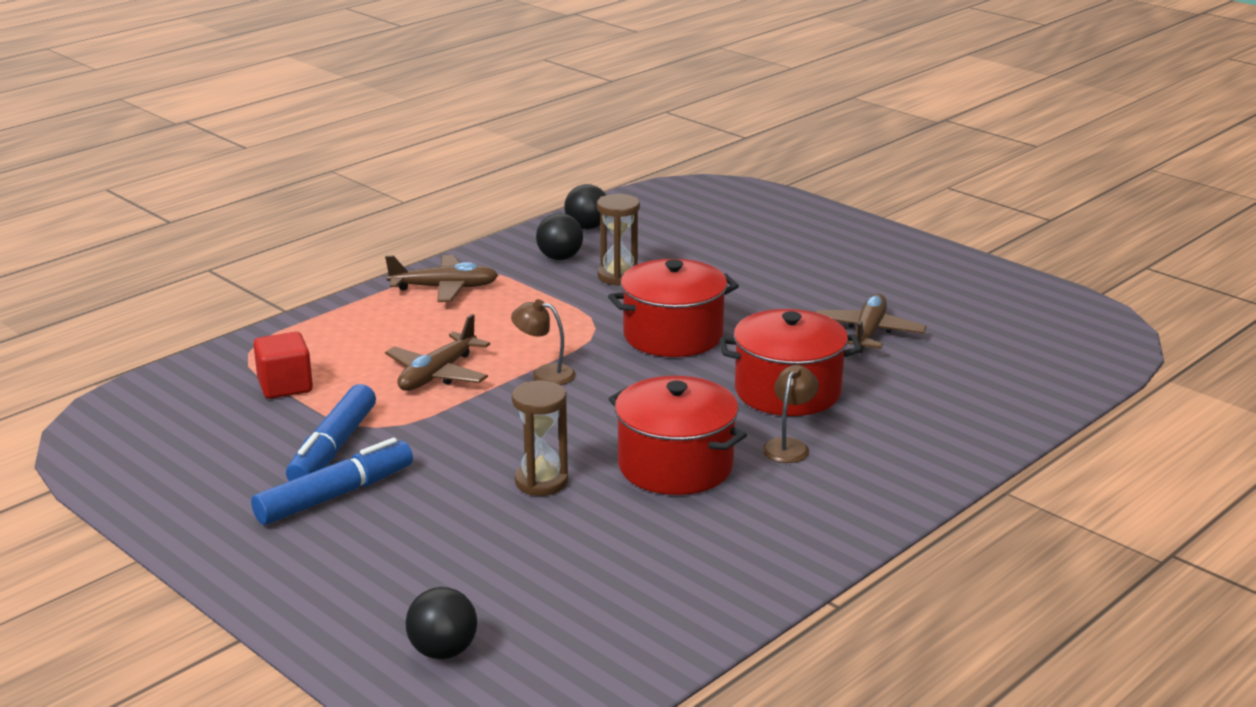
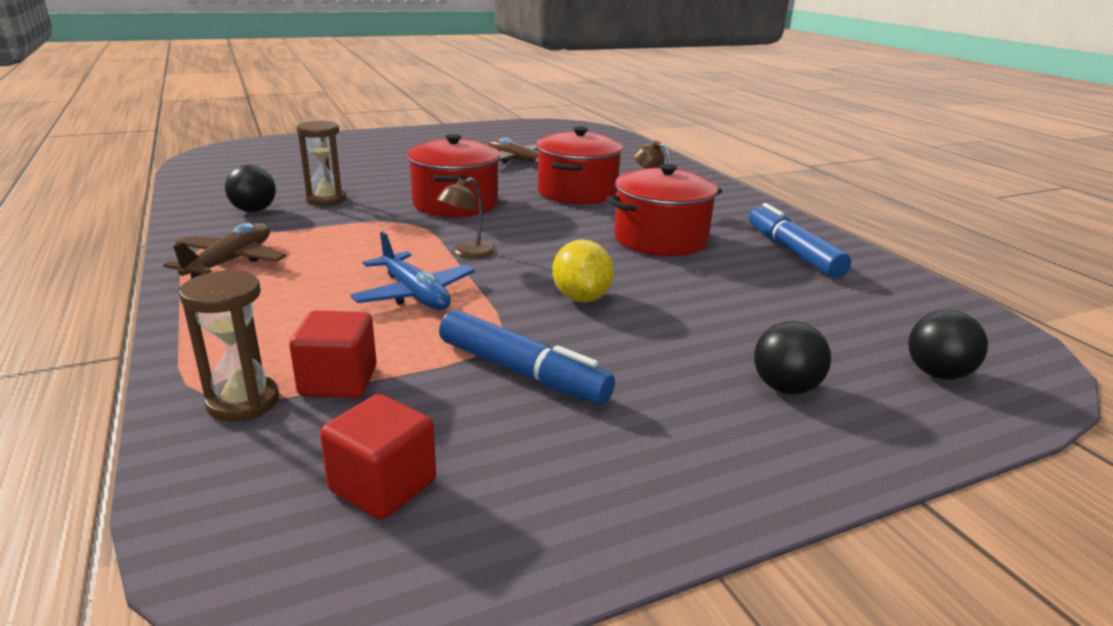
camera: 70 degrees left, 0 degrees up
(177, 434) = (383, 486): none -> red cube
(335, 495) = (629, 387): blue marker -> blue marker (792, 252)
(437, 374) = (415, 294): brown plane -> blue plane
(484, 447) = (581, 298): none -> yellow lemon
(541, 482) = (658, 286): brown hourglass -> brown hourglass (243, 402)
(587, 227) = (213, 192): black ball -> black ball (785, 388)

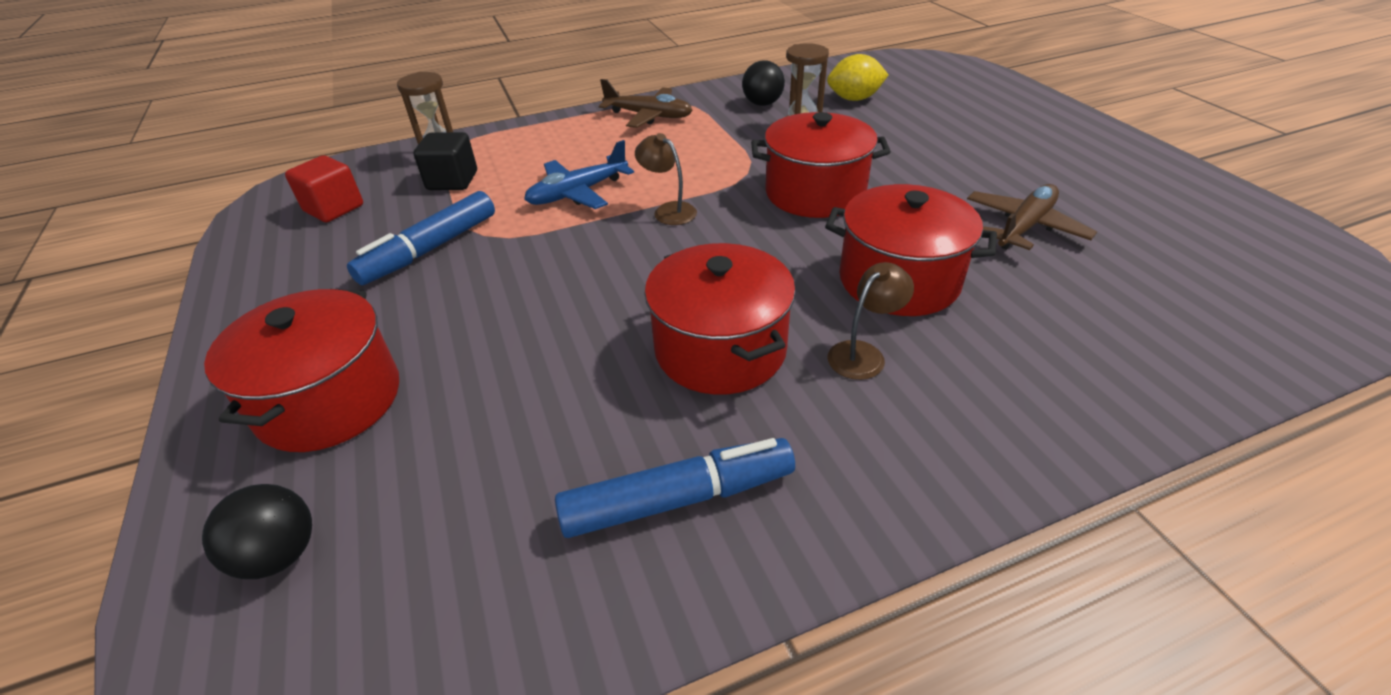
camera: 95 degrees right, 15 degrees up
(338, 381) = (452, 181): red cube -> black cube
(581, 298) = (553, 279): yellow lemon -> yellow lemon (854, 99)
(785, 388) = (329, 400): black ball -> red pot

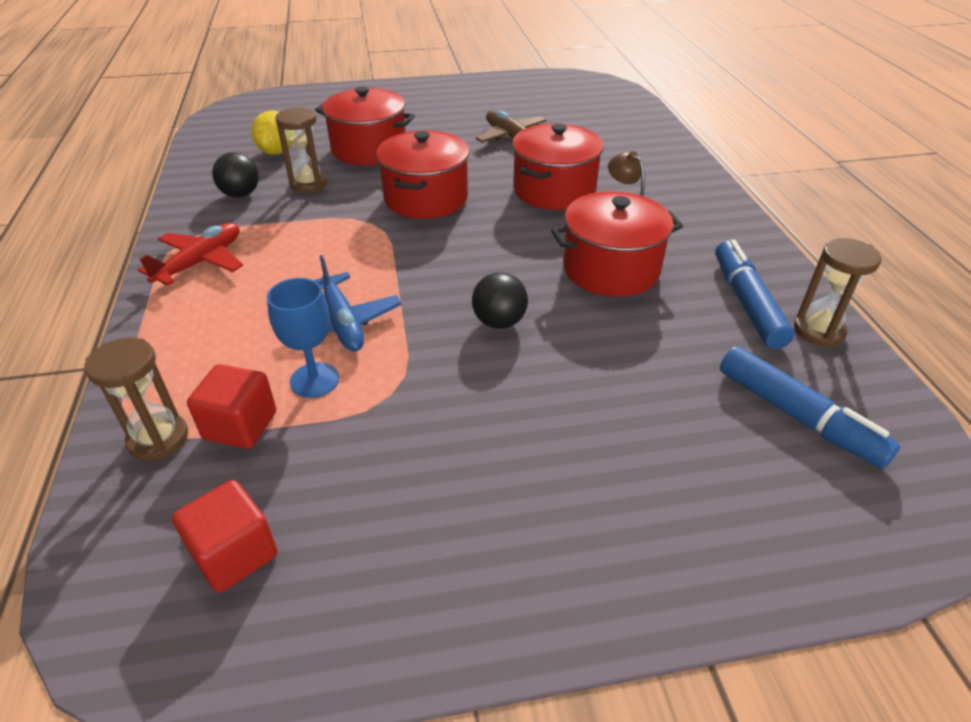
camera: 80 degrees left, 0 degrees up
(280, 554) = (816, 503): black ball -> black ball (499, 322)
(329, 400) = (642, 497): red pot -> red pot (369, 149)
(430, 249) = (399, 438): blue marker -> blue marker (797, 416)
(452, 181) = (240, 425): black cube -> red cube
(502, 197) = (314, 380): none -> blue goblet
(621, 597) = (818, 331): none -> brown hourglass
(649, 116) = (201, 262): brown plane -> red plane
(668, 210) = (411, 271): brown lamp -> none

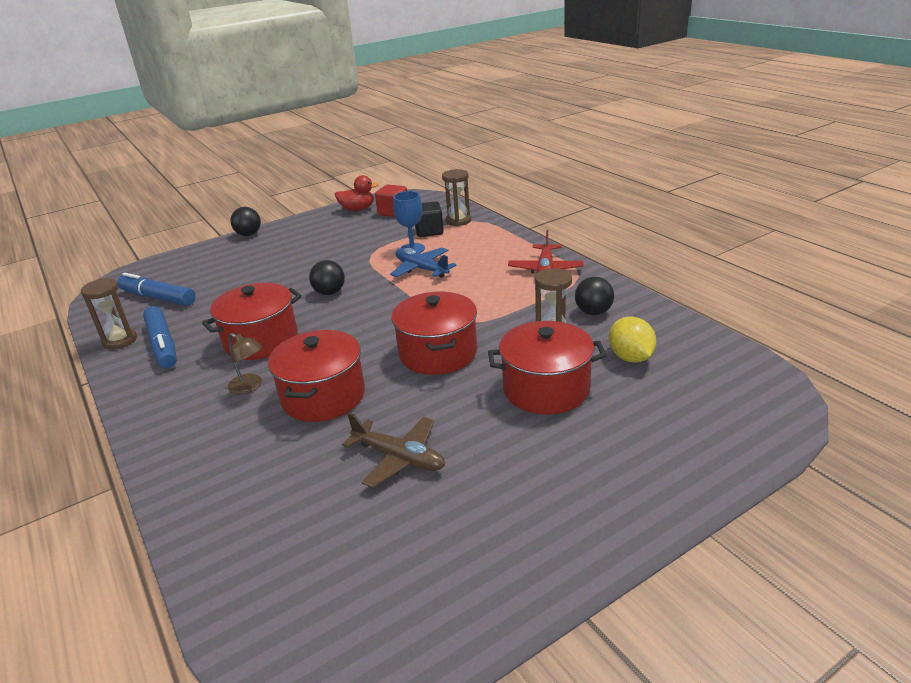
camera: 160 degrees right, 10 degrees down
(240, 425) = (429, 231): red cube -> black cube
(300, 626) = (357, 209): none -> red duck
(628, 616) = (249, 234): none -> black ball

